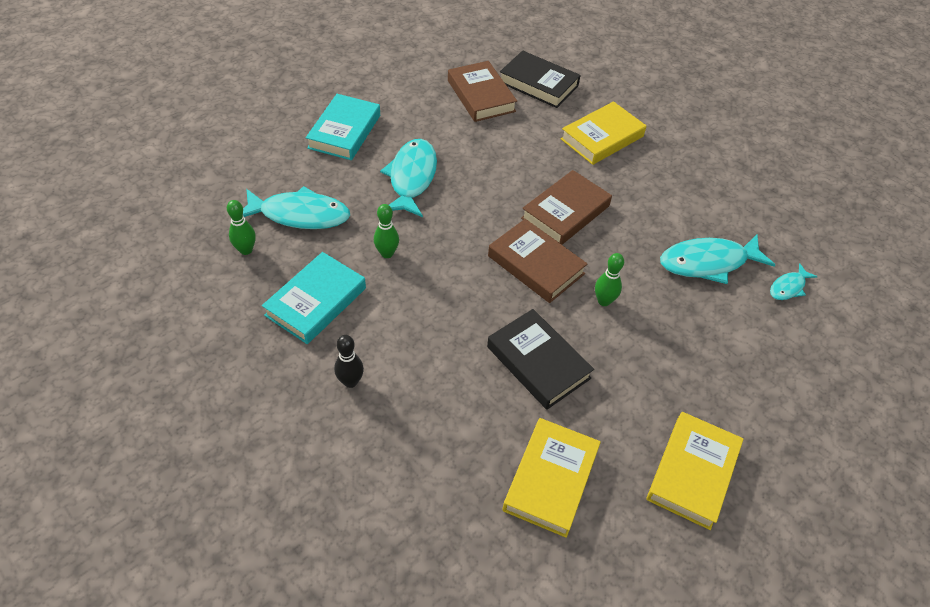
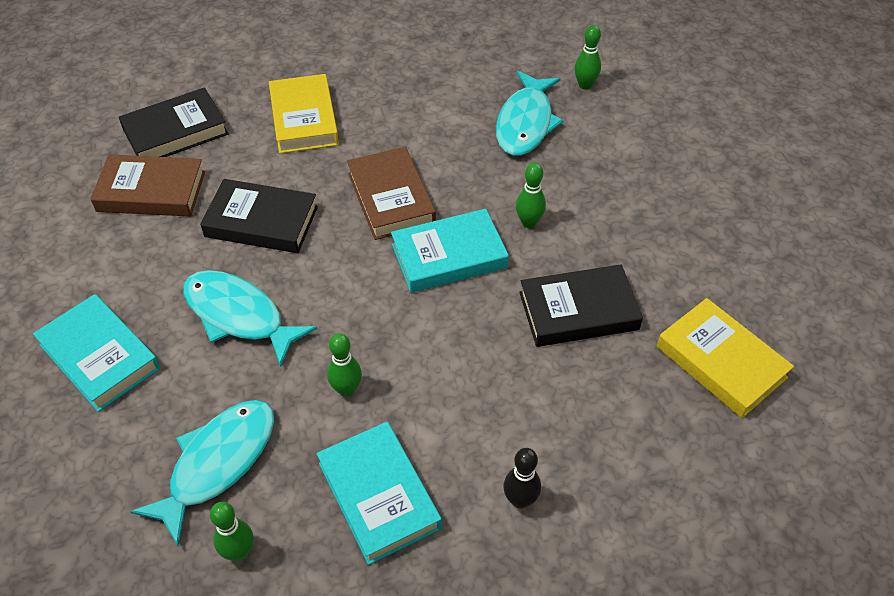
camera: 60 degrees left, 0 degrees up
(494, 156) = (261, 222): none -> black book
(535, 265) = (449, 256): brown book -> turquoise book
(692, 472) = (752, 251): yellow book -> none
(788, 287) = (585, 85): turquoise fish -> green bowling pin

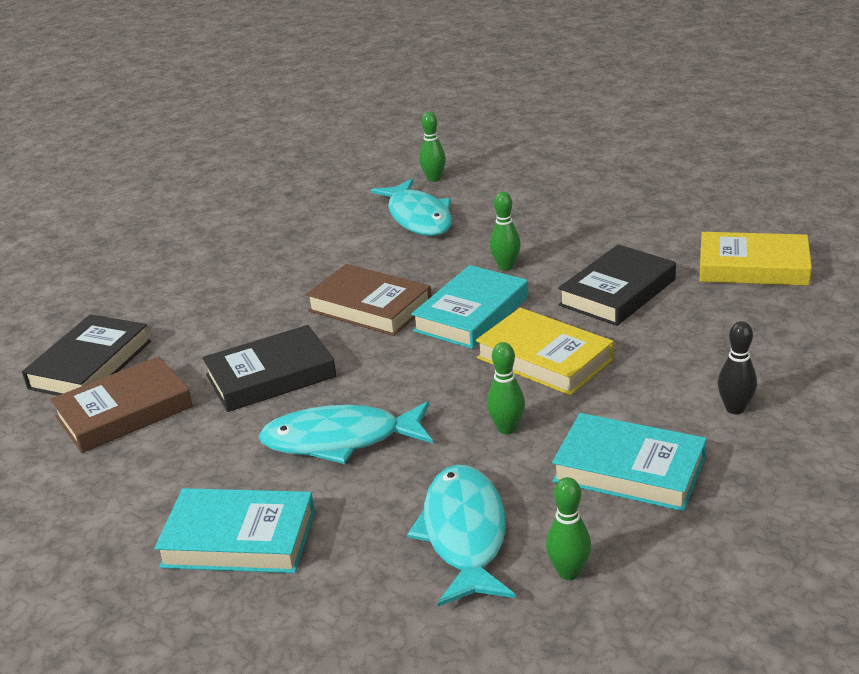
camera: 35 degrees left, 20 degrees down
(304, 119) = (214, 300): yellow book -> yellow book (544, 358)

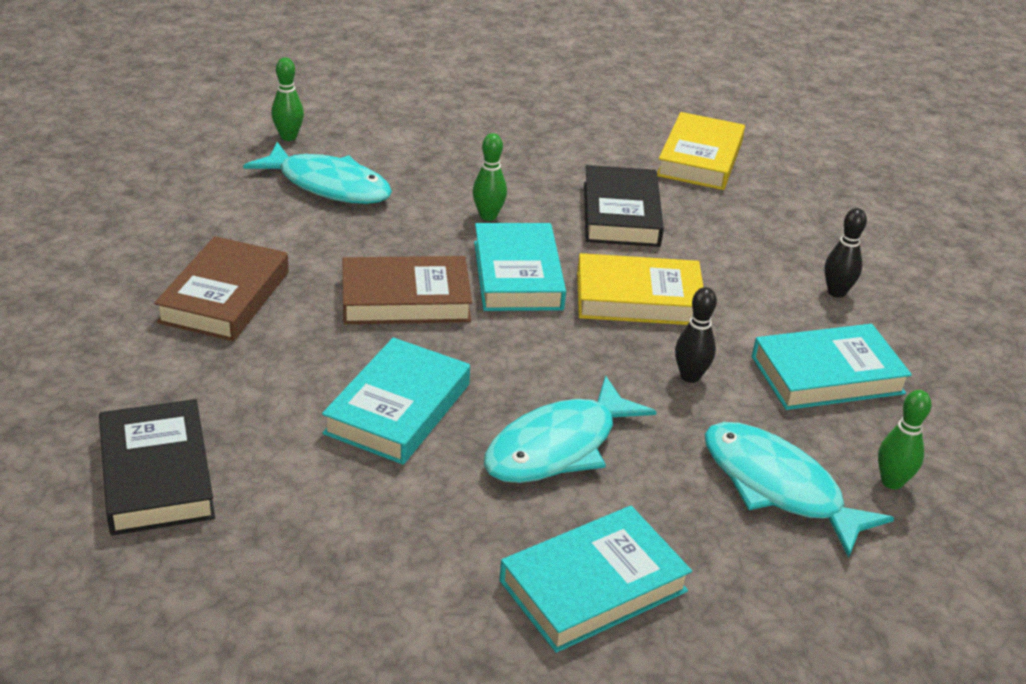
camera: 45 degrees left, 5 degrees up
(124, 412) = (282, 512): brown book -> brown book (225, 297)
(271, 376) = (398, 409): black book -> turquoise book
(507, 428) = (690, 376): green bowling pin -> black bowling pin
(753, 267) = (700, 159): yellow book -> yellow book turned 45 degrees counterclockwise

